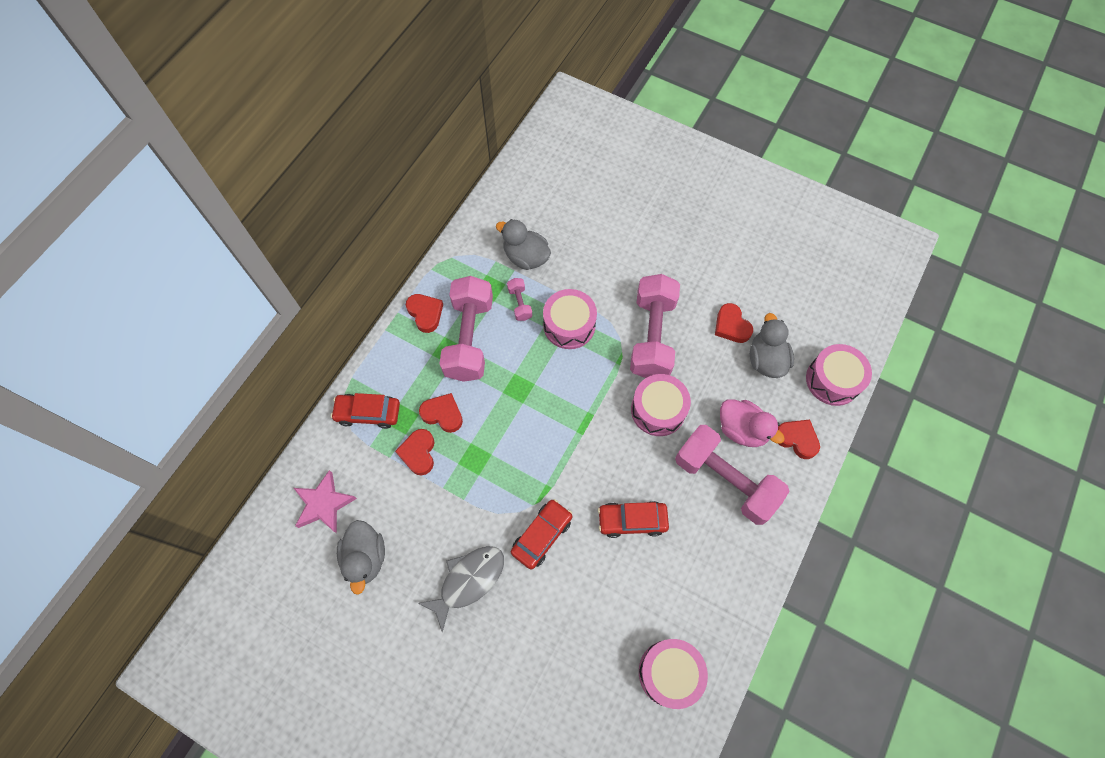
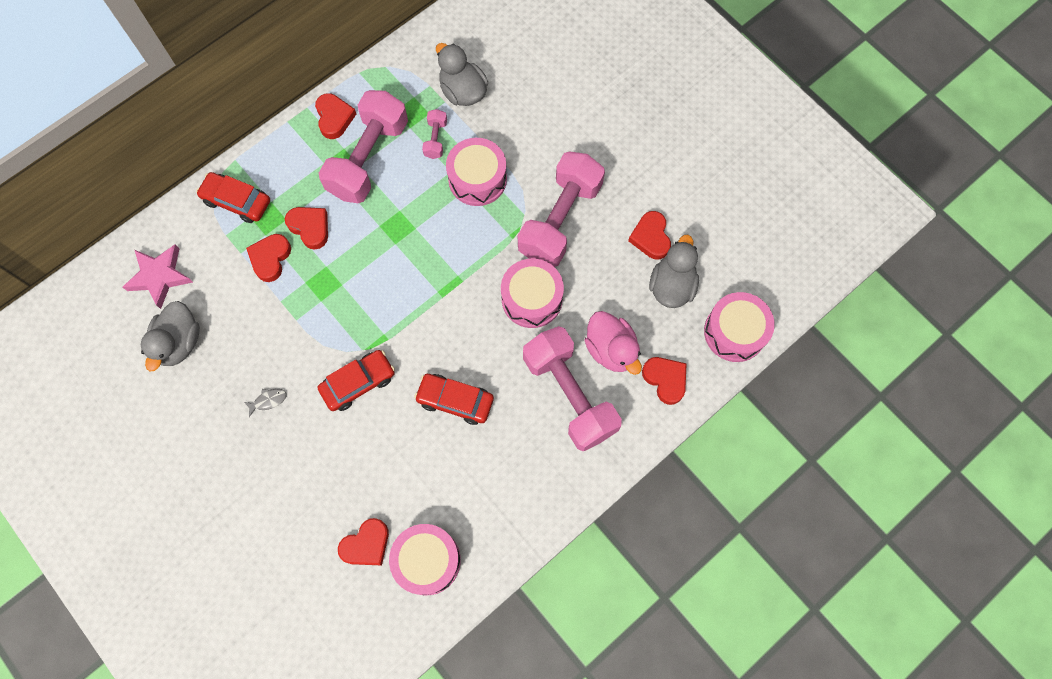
camera: 20 degrees right, 5 degrees up
(468, 581) = (268, 400): grey fish -> grey fish, size x0.43
(610, 679) = (366, 544): none -> red heart

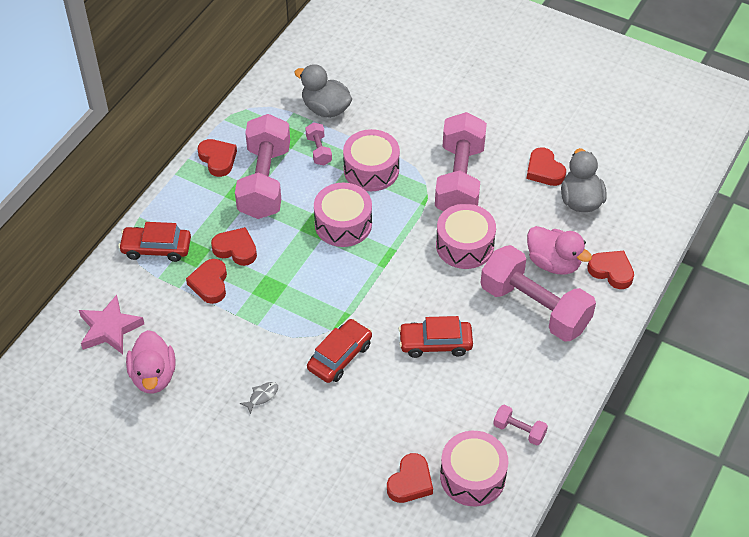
camera: 20 degrees left, 20 degrees down
(179, 342) = (153, 376): grey duck -> pink duck
(493, 527) = (519, 431): none -> pink dumbbell
(734, 332) = (651, 219): pink drum -> pink drum (343, 224)

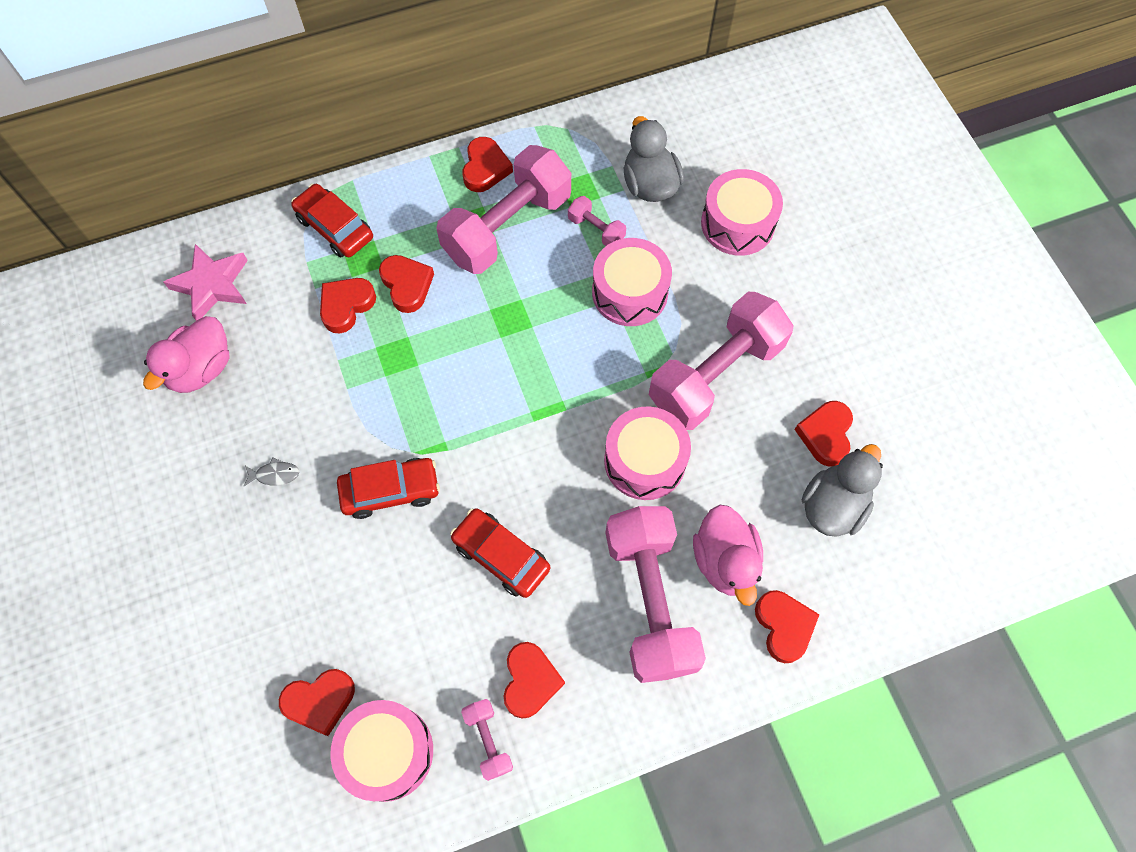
camera: 40 degrees right, 15 degrees up
(319, 150) = (596, 230): pink dumbbell -> pink dumbbell turned 75 degrees counterclockwise
(343, 224) = (540, 336): pink drum -> pink drum (737, 224)
(512, 388) = (530, 681): none -> red heart

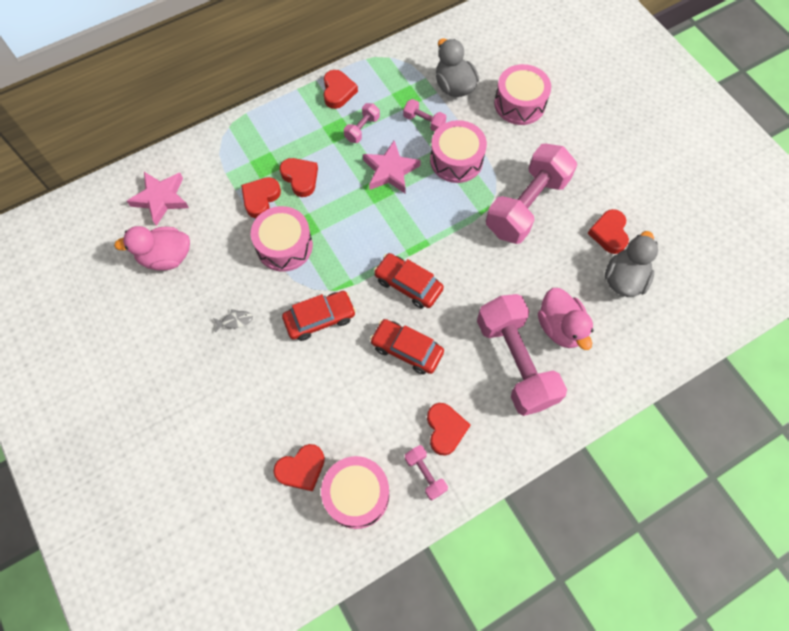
camera: 10 degrees left, 0 degrees up
(201, 369) = (166, 257): pink duck -> pink duck turned 60 degrees clockwise
(335, 227) = (240, 147): red car -> red car (408, 284)
(507, 227) = (362, 129): pink dumbbell -> pink dumbbell, size x0.43
(533, 294) = (390, 171): none -> pink star
(645, 461) = (491, 270): pink drum -> pink drum (284, 246)
(784, 626) = (609, 363): red heart -> none

